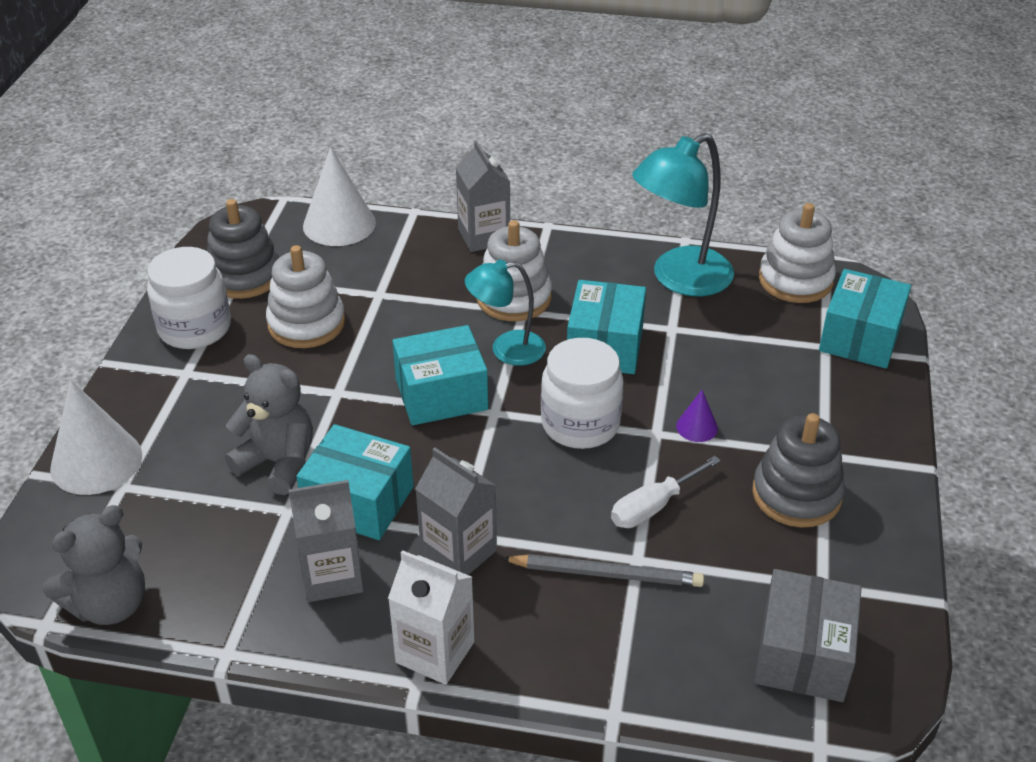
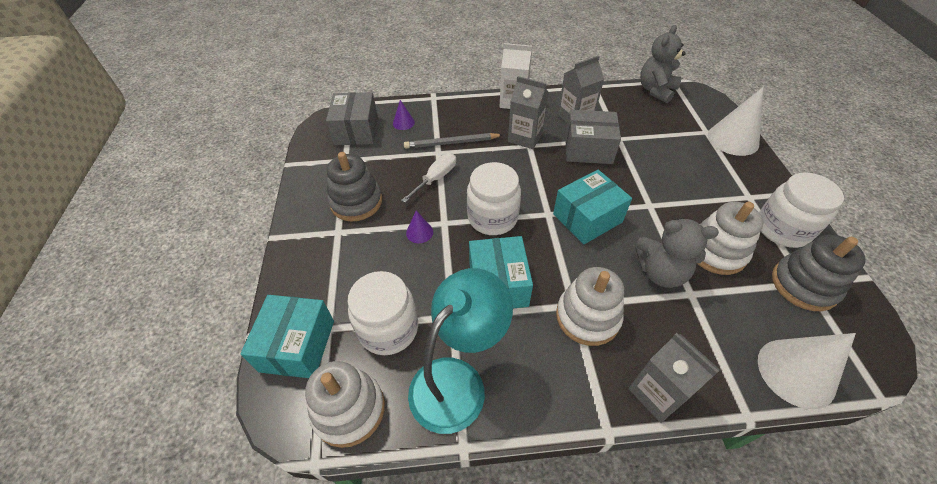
camera: 165 degrees right, 10 degrees up
(278, 463) = (644, 158): grey teddy bear -> grey teddy bear (661, 272)
(359, 501) = (588, 149): turquoise box -> grey box
(506, 349) = (566, 263): turquoise lamp -> none
(696, 651) = (403, 123): none -> purple cone
(751, 331) = (388, 329): none -> white jar

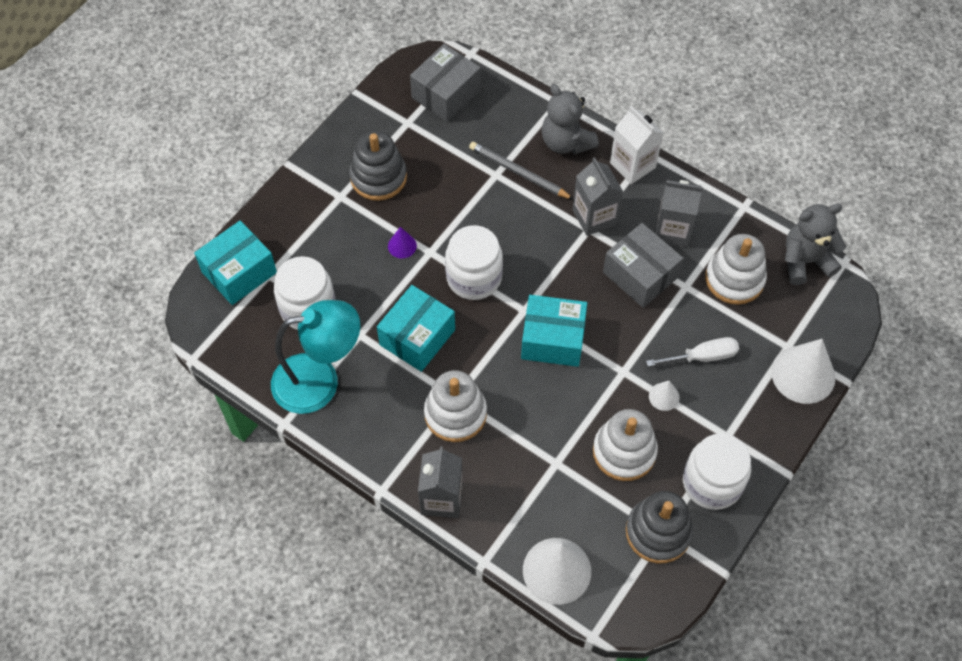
camera: 40 degrees right, 10 degrees up
(349, 409) = (237, 343): white stacking toy -> white stacking toy (734, 279)
(403, 123) = (498, 115): purple cone -> none
(436, 178) = (466, 202): white screwdriver -> white screwdriver (702, 356)
(661, 272) = (554, 429): grey teddy bear -> grey teddy bear (566, 142)
(689, 202) = (664, 396): none -> white cone

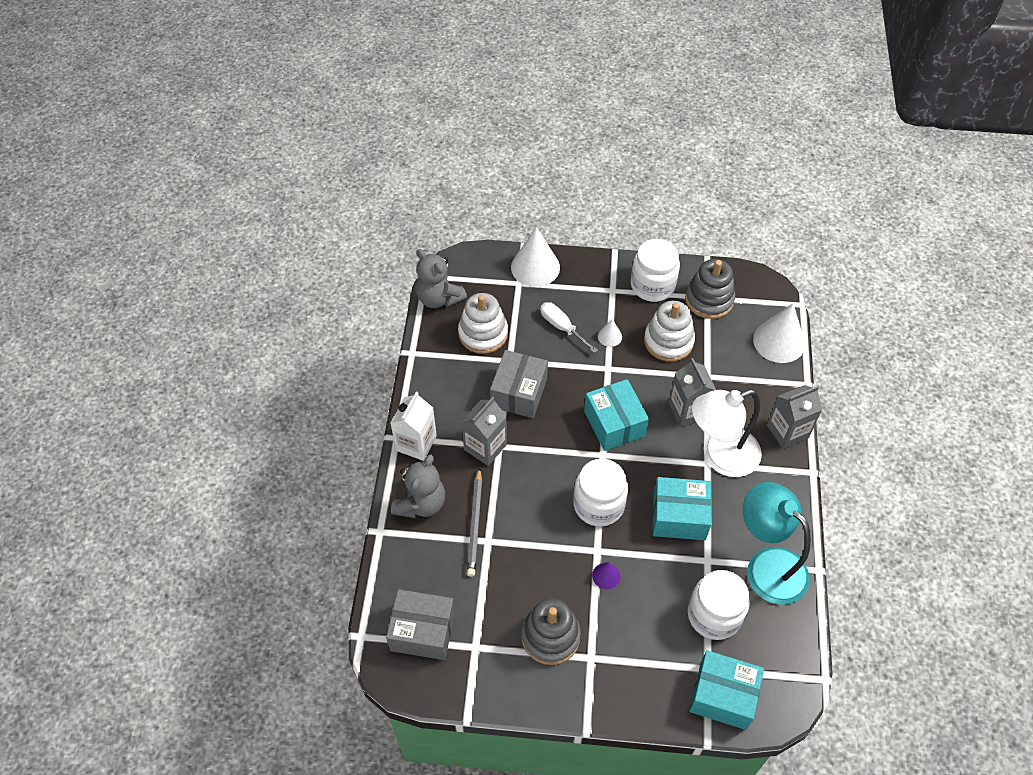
camera: 120 degrees left, 5 degrees down
(455, 413) = (720, 456): white stacking toy -> white lamp
(673, 230) = (464, 389): grey carton -> grey carton (688, 411)

